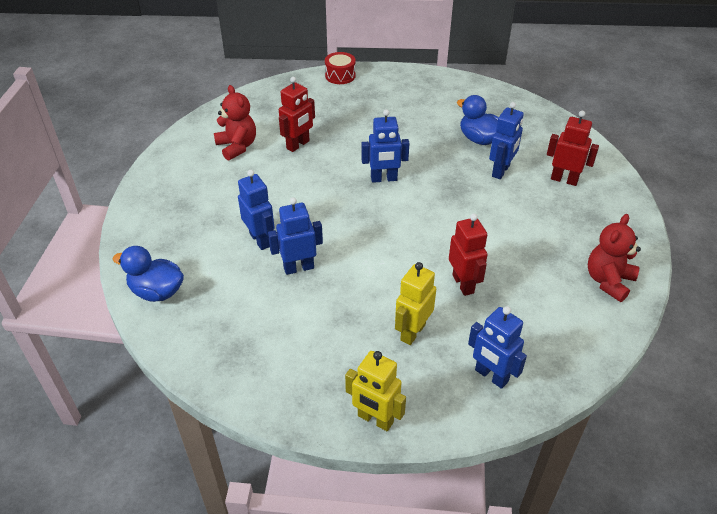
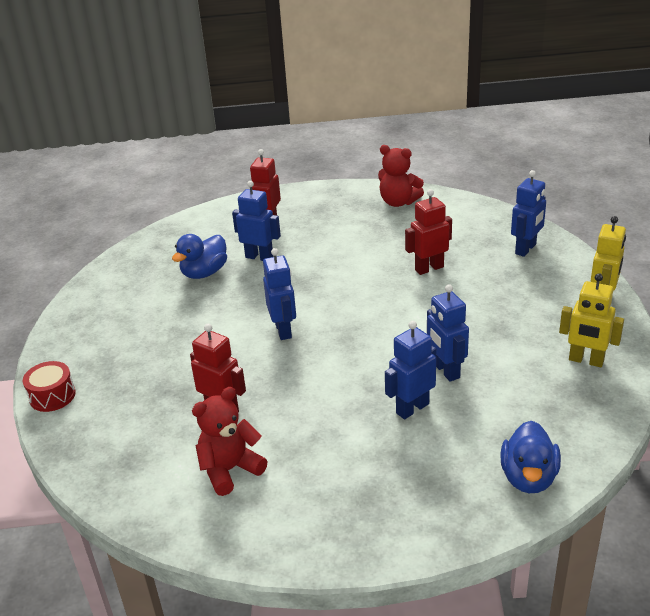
camera: 95 degrees left, 10 degrees down
(412, 332) = (499, 290): yellow robot -> yellow robot (586, 360)

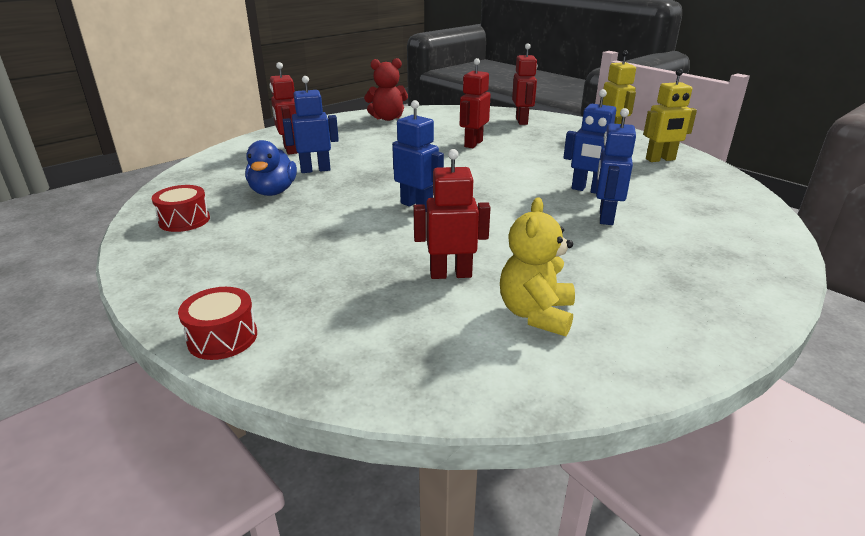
camera: 40 degrees left, 5 degrees down
(123, 282) = (184, 220): none -> red drum
(230, 470) = (536, 314): red teddy bear -> yellow teddy bear
(526, 249) = (522, 121): blue robot -> red robot
(528, 477) = (750, 225): blue duck -> none

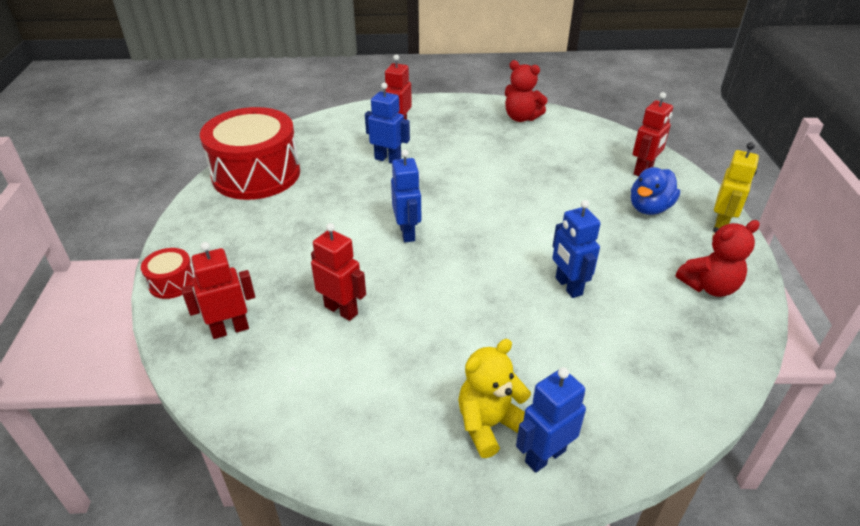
camera: 40 degrees right, 10 degrees up
(184, 220) = (256, 174): red drum -> red drum, size x2.34
(273, 192) = (334, 171): blue duck -> blue duck (649, 208)
(473, 144) = (550, 182): red robot -> red robot (230, 329)
(536, 314) = (344, 377): yellow teddy bear -> yellow teddy bear (489, 424)
(605, 217) = (534, 323): blue robot -> blue robot (544, 456)
(660, 159) = (709, 286): yellow robot -> red teddy bear

